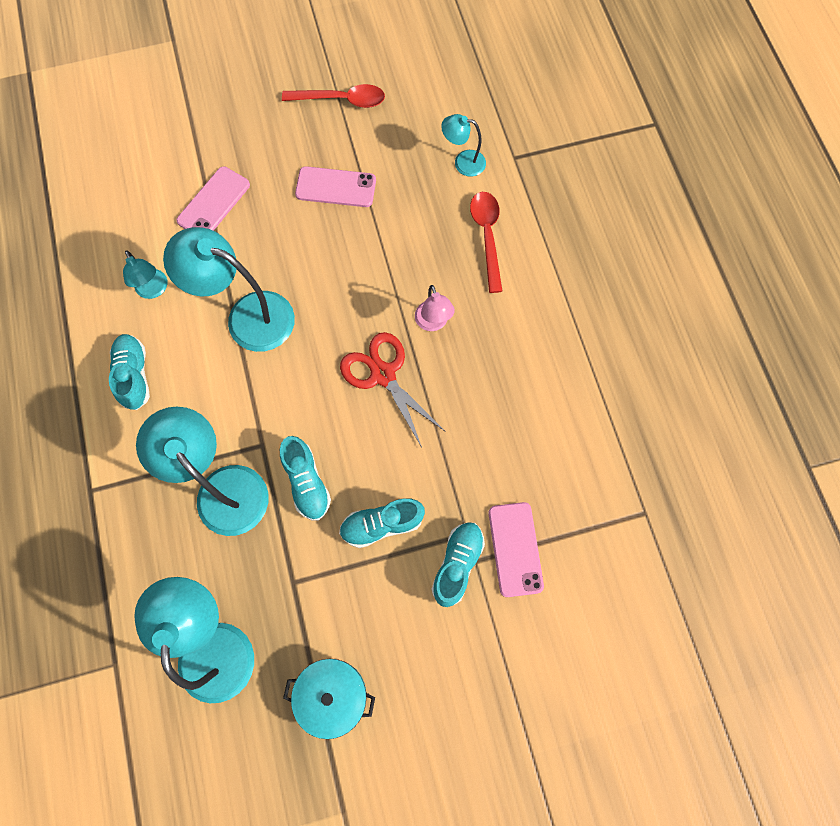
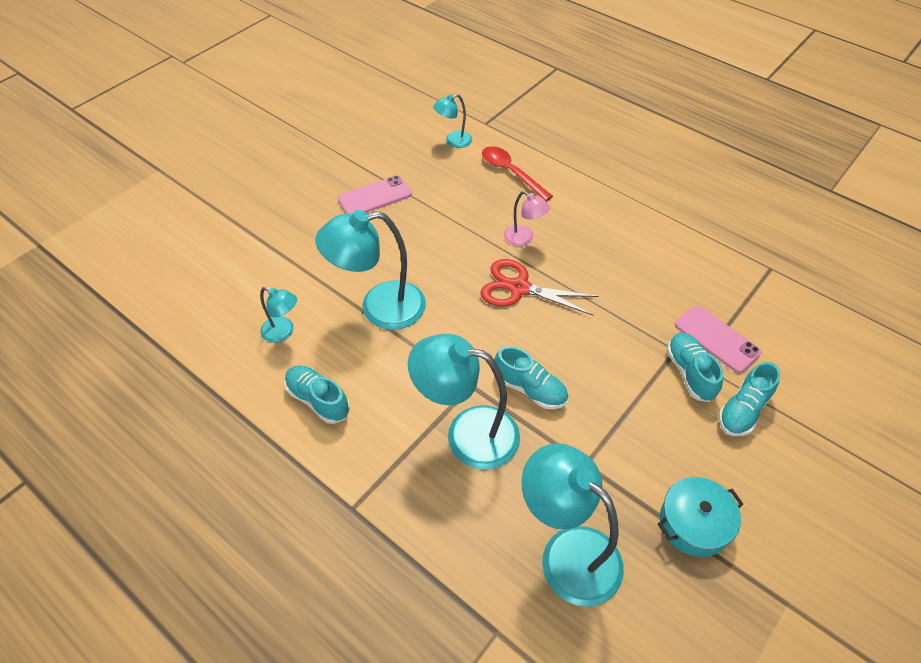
camera: 35 degrees left, 20 degrees down
(213, 203) = (284, 251): pink phone -> none
(341, 100) = (331, 146): red spoon -> none
(382, 524) = (612, 381): turquoise shoe -> turquoise shoe (743, 410)

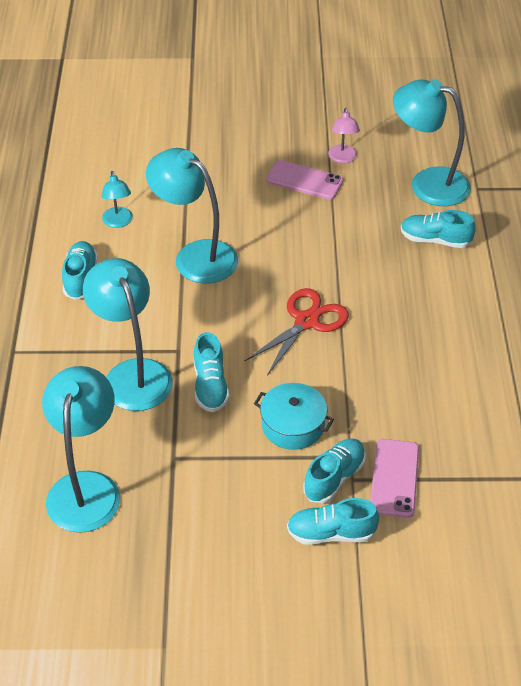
camera: 50 degrees right, 5 degrees down
(453, 141) = (428, 183): turquoise lamp -> turquoise lamp, size x1.97
(511, 172) = (435, 240): red spoon -> turquoise shoe
(519, 288) = (306, 321): red scissors -> red scissors turned 60 degrees clockwise
(524, 239) = (365, 293): pink lamp -> pink lamp (342, 158)
(694, 523) = (182, 552): turquoise pot -> turquoise pot (293, 425)

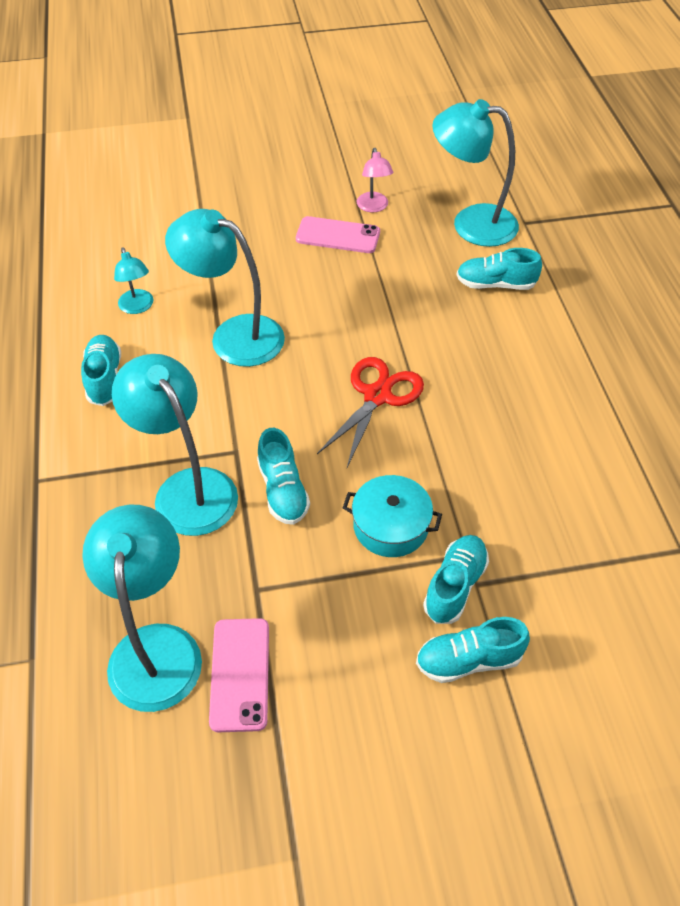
camera: 10 degrees left, 5 degrees up
(394, 478) = (525, 575): pink phone -> pink phone (240, 674)

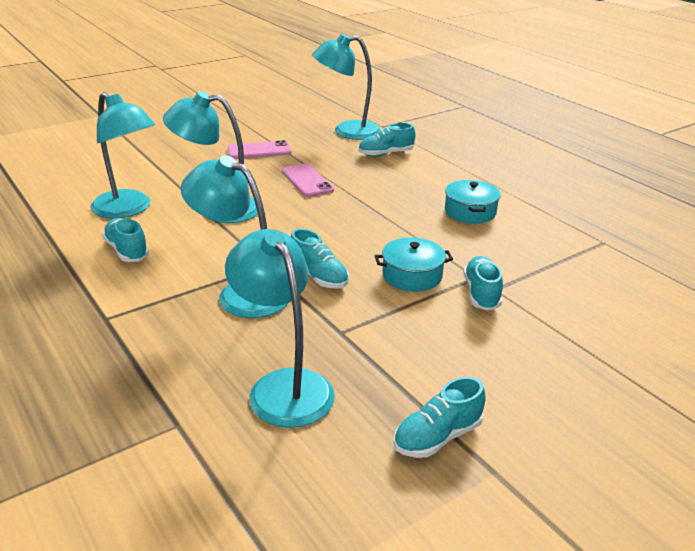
camera: 25 degrees left, 20 degrees down
(138, 307) = (128, 209): turquoise lamp -> turquoise lamp, size x1.97
(240, 674) = (364, 381): pink phone -> pink phone (307, 181)
(373, 207) = (274, 135): pink lamp -> none
(377, 396) = (349, 217): red scissors -> none
(468, 660) = (523, 327): turquoise shoe -> turquoise shoe (437, 437)
(536, 433) = (470, 212): none -> turquoise pot

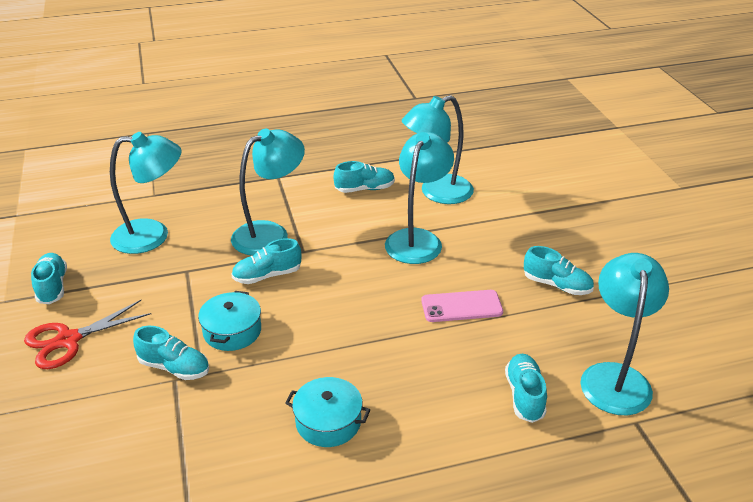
camera: 110 degrees right, 5 degrees up
(259, 151) = (557, 285): pink phone -> turquoise shoe
(507, 377) = (68, 340): none -> red scissors

